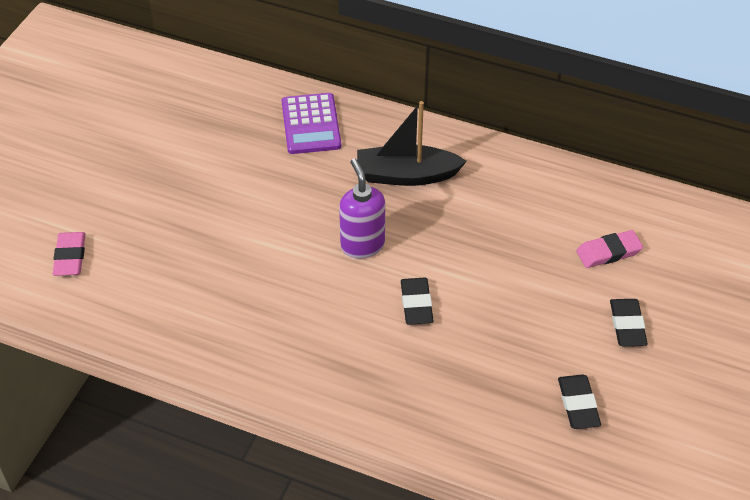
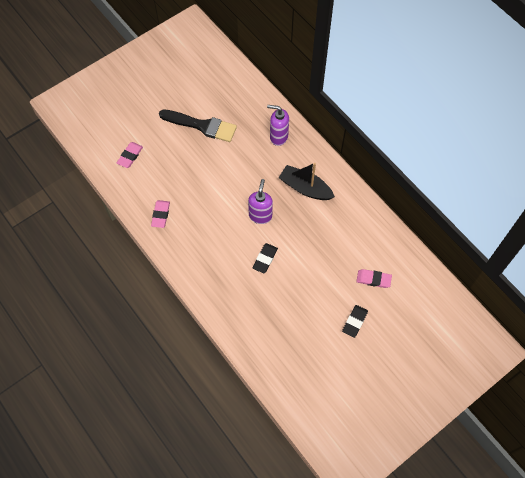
camera: 30 degrees right, 15 degrees up
(170, 161) = (201, 126): none -> black brush
(187, 321) = (161, 215): none -> pink eraser
(311, 124) = (278, 137): purple calculator -> purple soap dispenser
(578, 404) = (303, 348): black eraser -> none

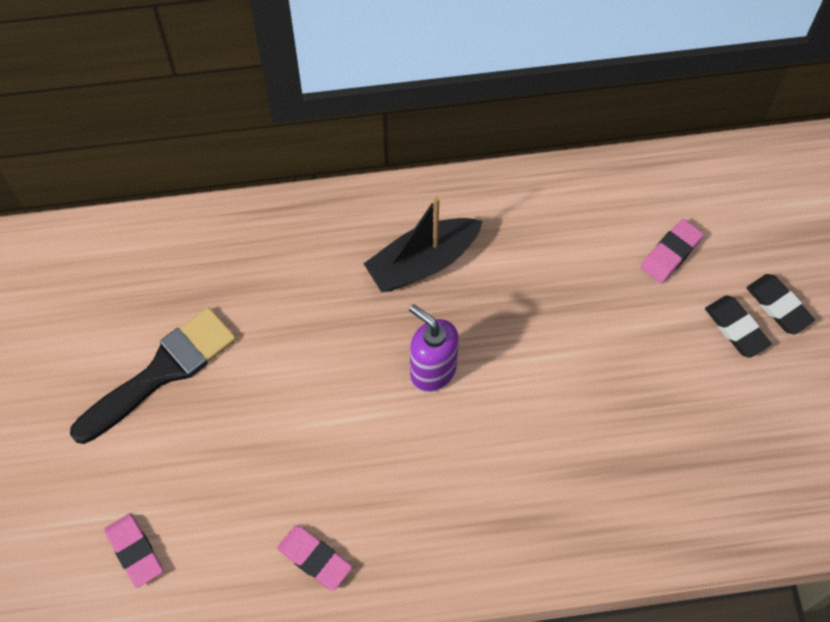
camera: 60 degrees left, 0 degrees up
(265, 259) = (529, 411): black eraser -> black eraser (778, 306)
(278, 137) = (283, 248): purple soap dispenser -> none

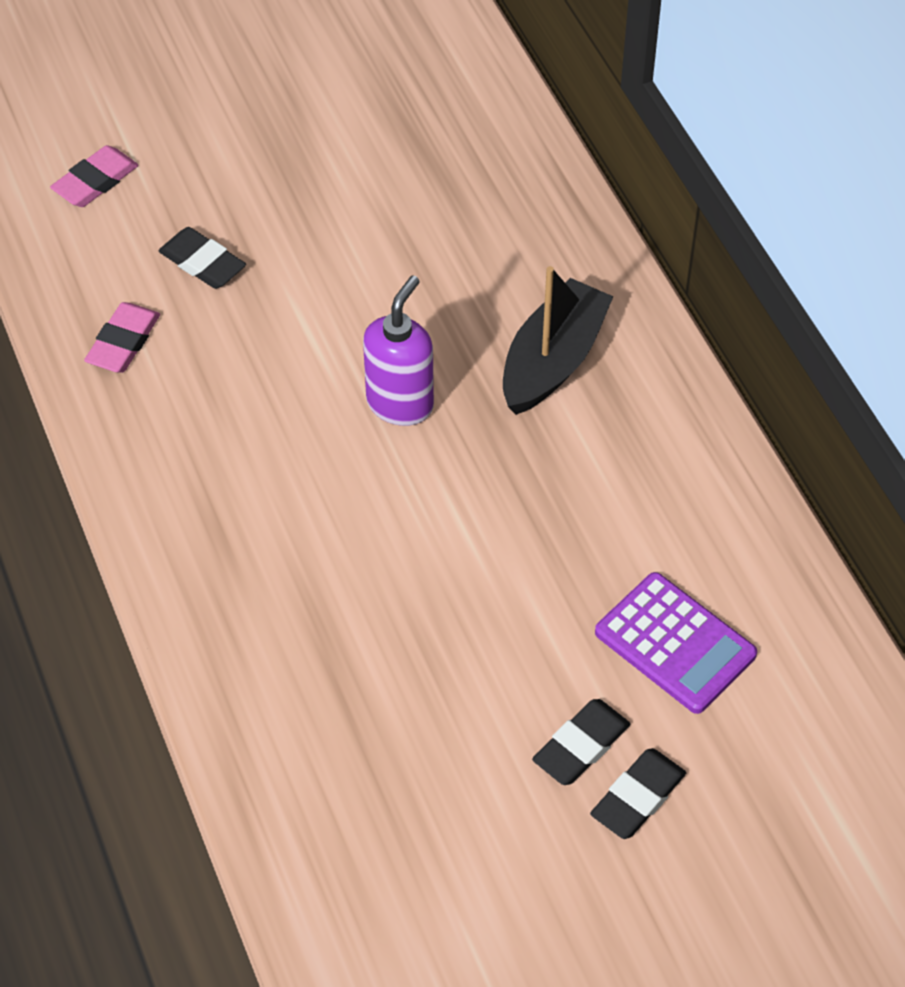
camera: 75 degrees right, 10 degrees down
(161, 373) = (316, 147): black brush -> none
(252, 483) = (202, 262): none -> black eraser
(422, 262) = (553, 361): black boat -> black boat turned 75 degrees clockwise
(671, 253) = (675, 643): pink eraser -> purple calculator

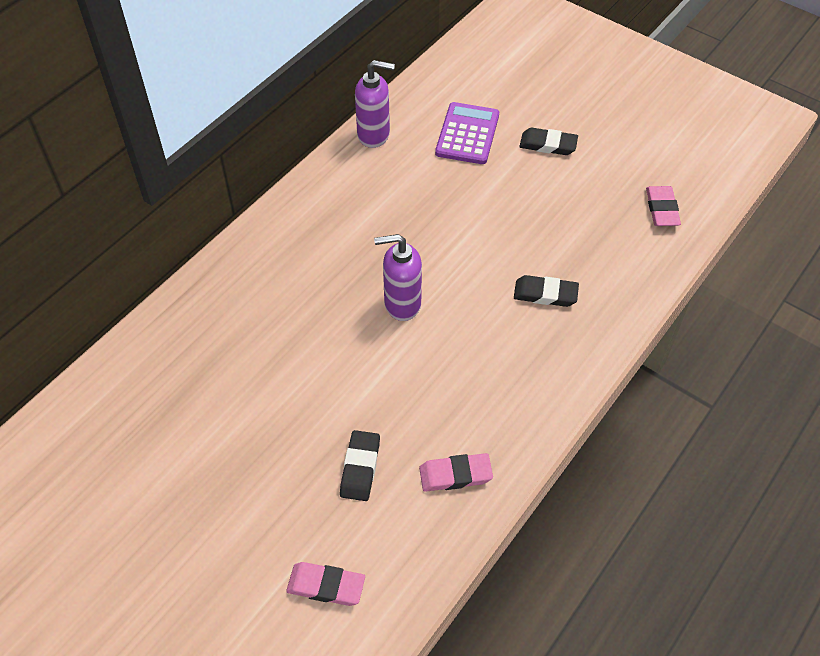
camera: 120 degrees left, 0 degrees up
(340, 824) = (662, 209): none -> pink eraser
(553, 361) = (323, 249): black boat -> none
(638, 797) = (556, 117): black eraser -> black eraser (545, 294)
(748, 517) = (374, 135): none -> purple soap dispenser

